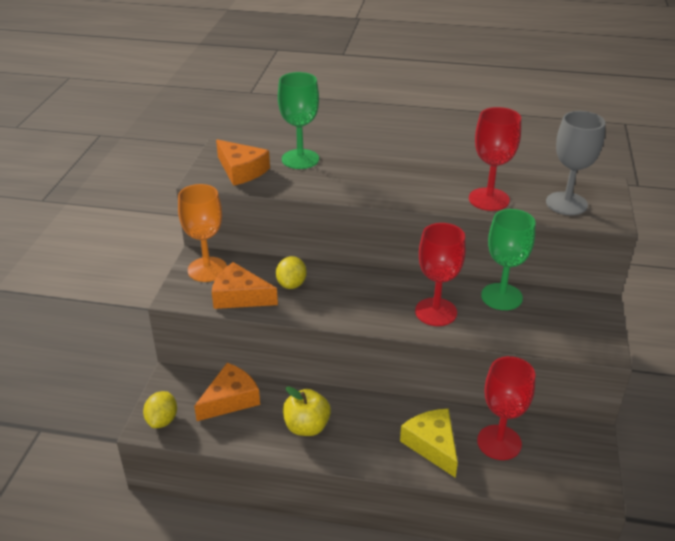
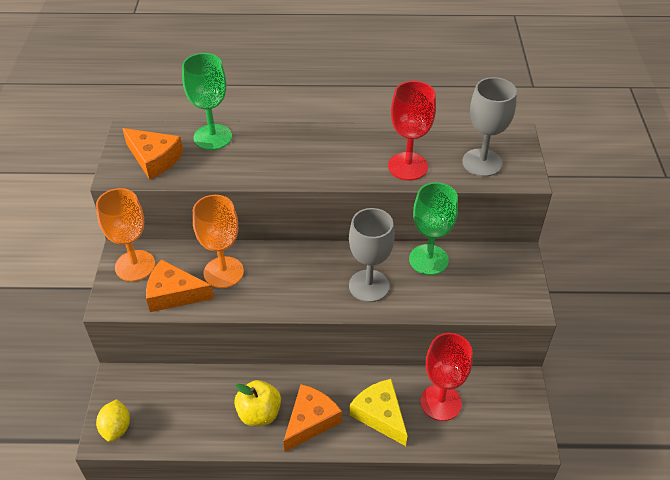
camera: 10 degrees left, 10 degrees up
(230, 399) = (180, 395): orange cheese -> orange cheese (310, 421)
(291, 284) = (223, 272): yellow lemon -> orange goblet
(436, 312) = (369, 286): red goblet -> grey goblet

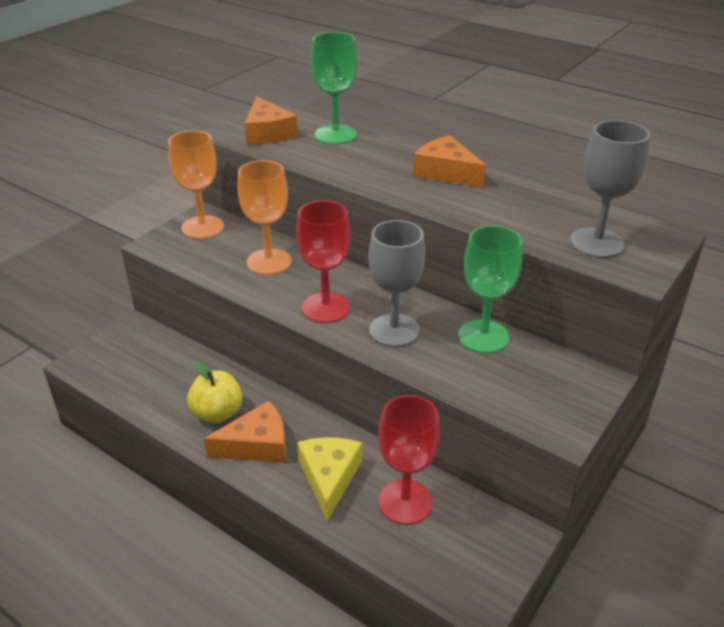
camera: 35 degrees right, 10 degrees down
(116, 428) = (94, 362): yellow lemon -> none
(174, 294) = (210, 259): orange cheese -> orange cheese (446, 172)
(408, 166) = (504, 217): red goblet -> red goblet (326, 308)

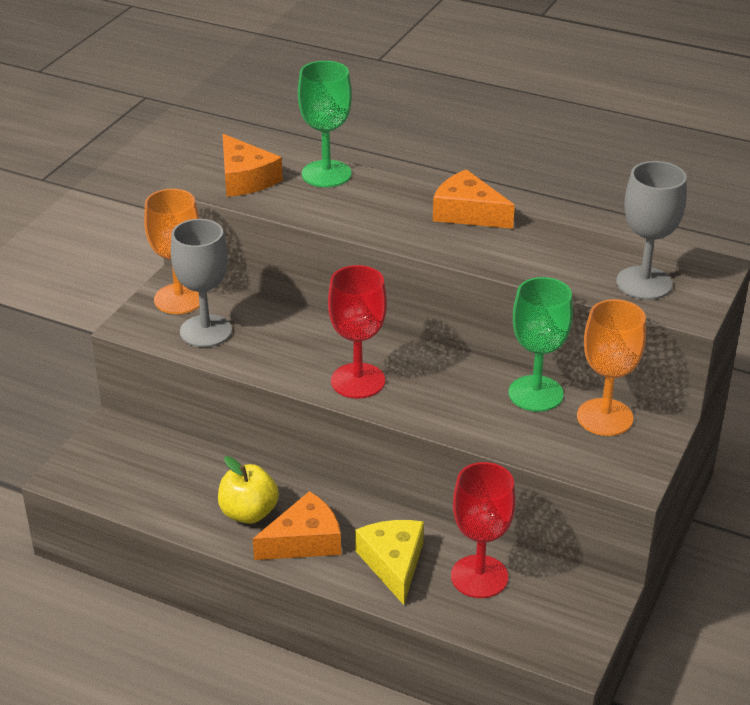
camera: 10 degrees left, 0 degrees up
(269, 262) = (274, 334): orange goblet -> orange goblet (605, 417)
(394, 330) = (439, 398): grey goblet -> grey goblet (206, 331)

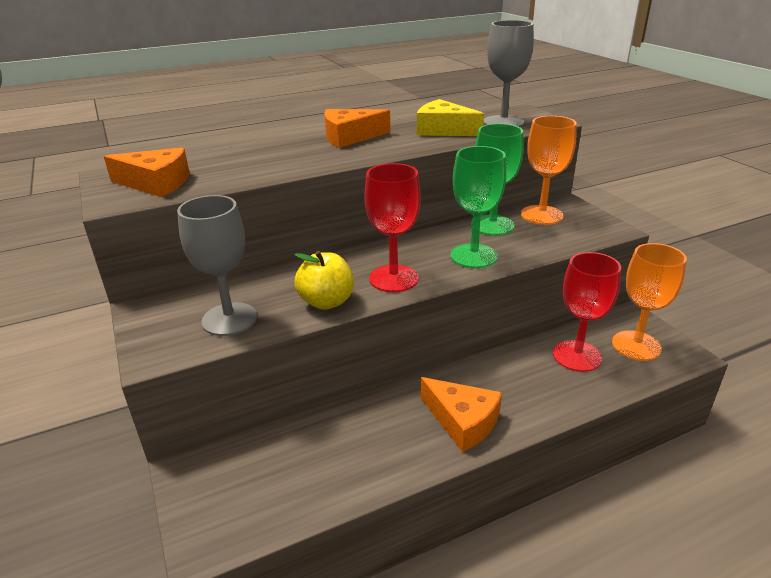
camera: 50 degrees left, 5 degrees down
(179, 299) = (167, 314): orange goblet -> orange goblet (636, 345)
(249, 513) = (398, 436): yellow apple -> yellow apple (326, 302)
(304, 541) = (462, 421): orange cheese -> orange cheese turned 120 degrees clockwise
(326, 174) = (216, 158): green goblet -> green goblet (473, 256)
(393, 563) = (530, 387): yellow cheese -> yellow cheese (443, 130)

